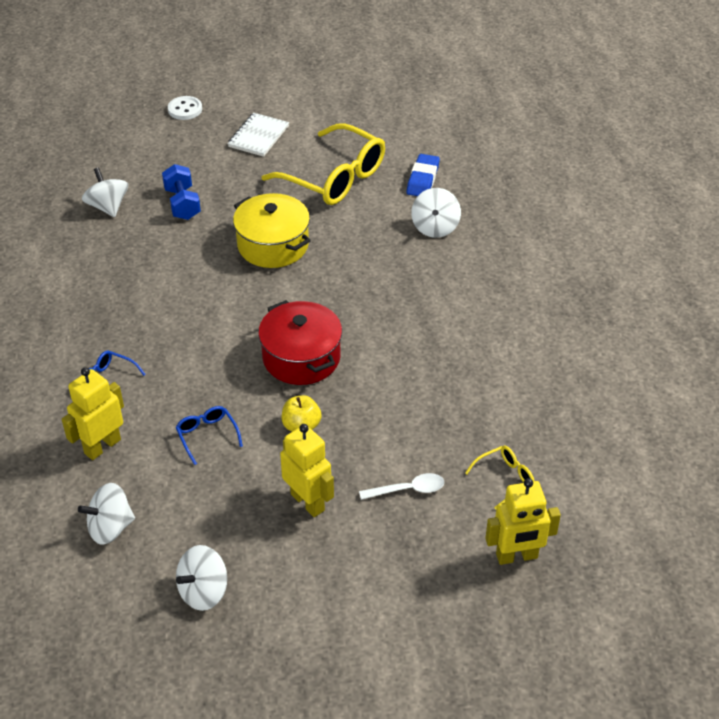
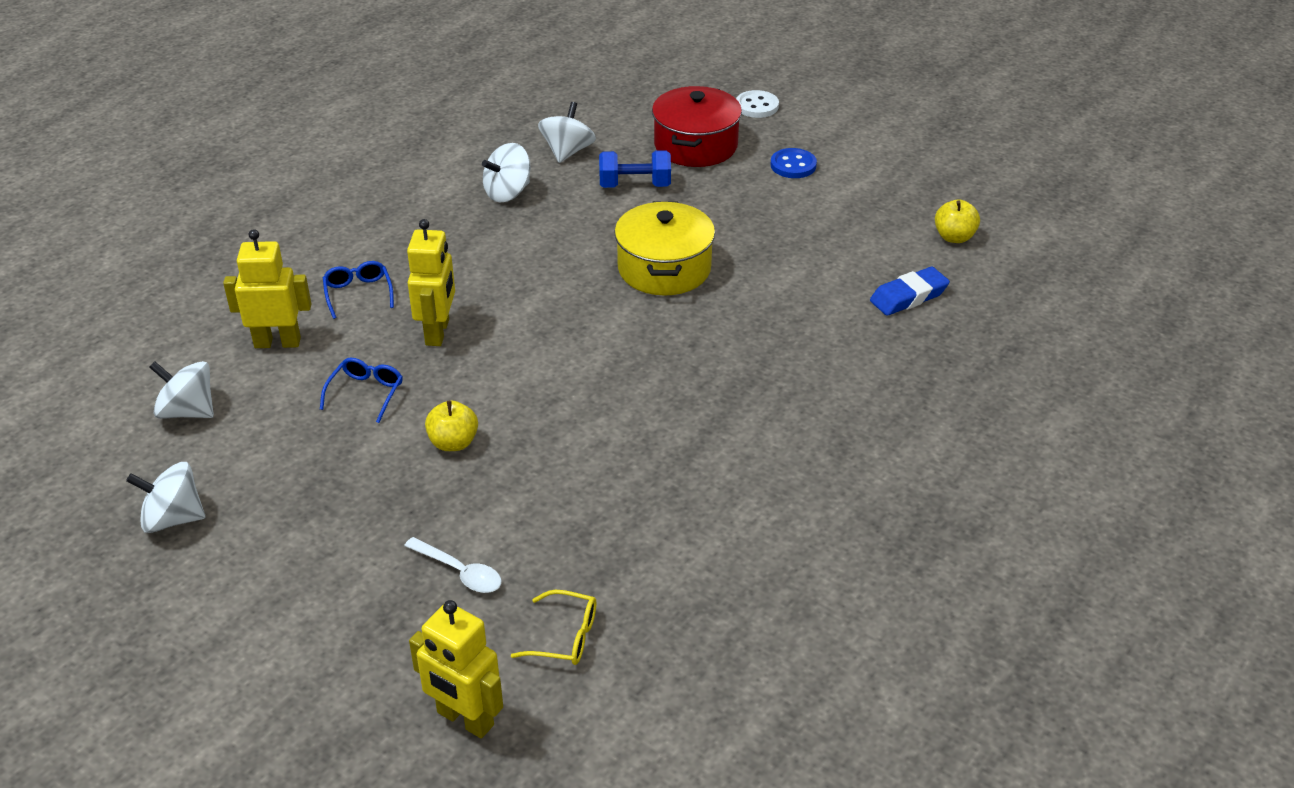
camera: 45 degrees right, 5 degrees down
(182, 204) = (635, 185): blue dumbbell -> blue dumbbell turned 60 degrees clockwise
(258, 136) = (793, 165): white notebook -> blue button
(301, 357) = (542, 383): red pot -> red pot (695, 145)
(308, 502) = (360, 512): yellow robot -> yellow robot (438, 332)
(335, 178) = (815, 243): yellow glasses -> none
(401, 130) = (954, 237): none -> yellow apple
(435, 227) = (853, 349): white spinning top -> white spinning top (508, 193)

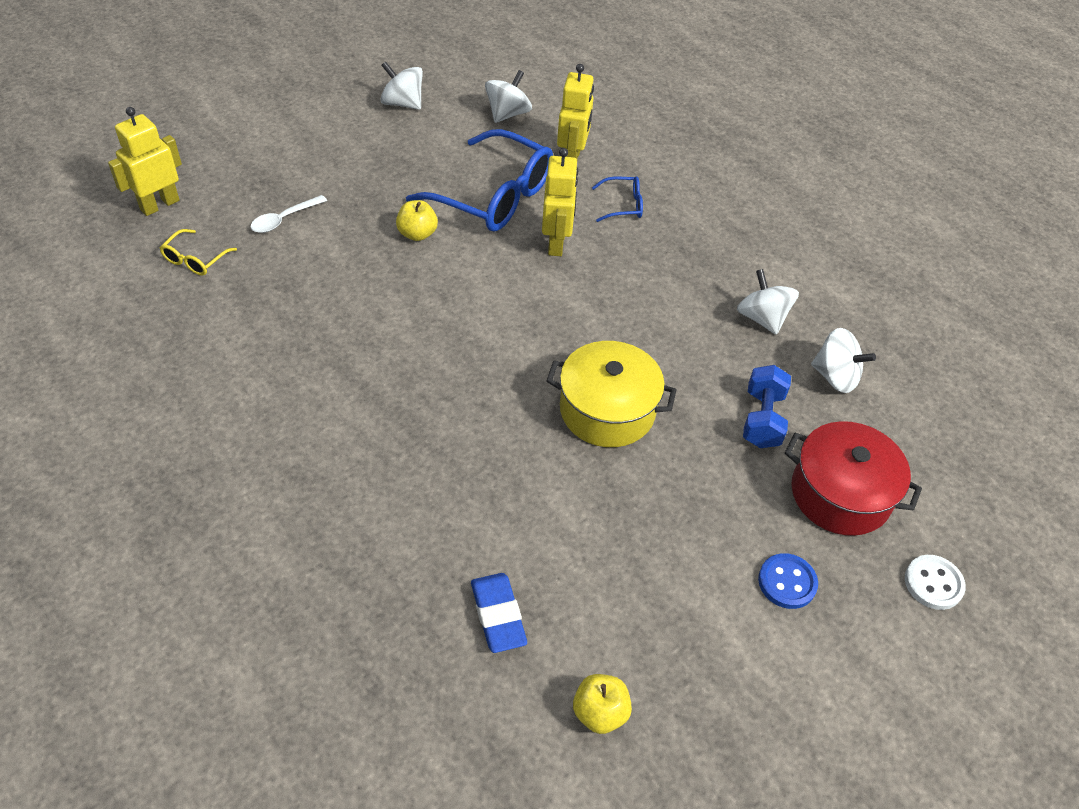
camera: 100 degrees right, 10 degrees up
(173, 519) = (402, 103): white spinning top -> white spinning top turned 75 degrees counterclockwise
(366, 393) = (494, 196): blue glasses -> blue glasses, size x2.26
(438, 332) = (556, 243): yellow robot -> yellow robot turned 105 degrees counterclockwise

